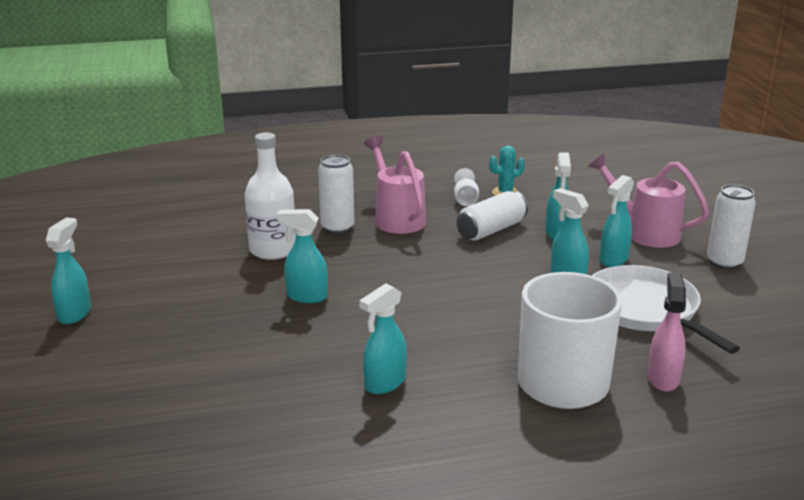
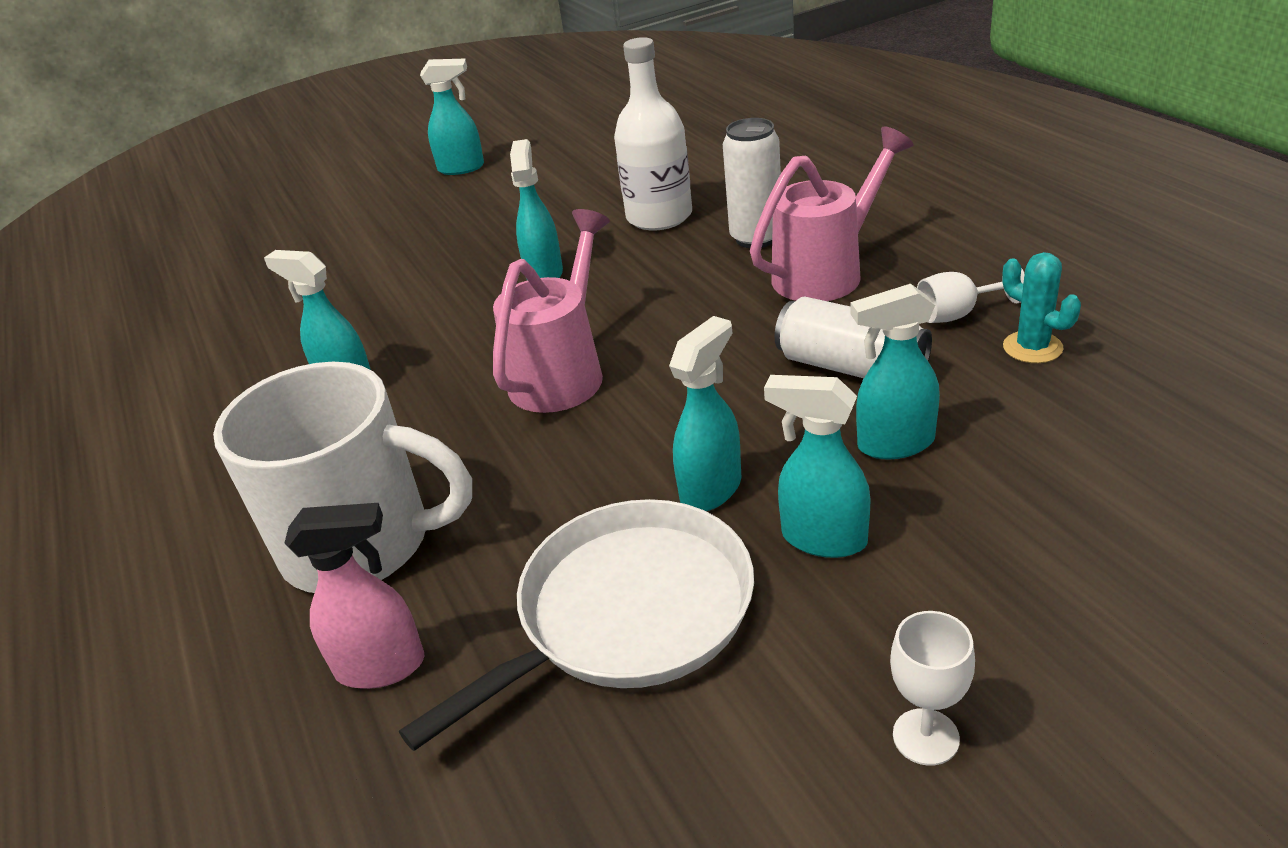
camera: 80 degrees right, 10 degrees up
(645, 232) = (997, 571): pink watering can -> pink watering can (562, 373)
(724, 262) = (926, 737): white can -> white goblet

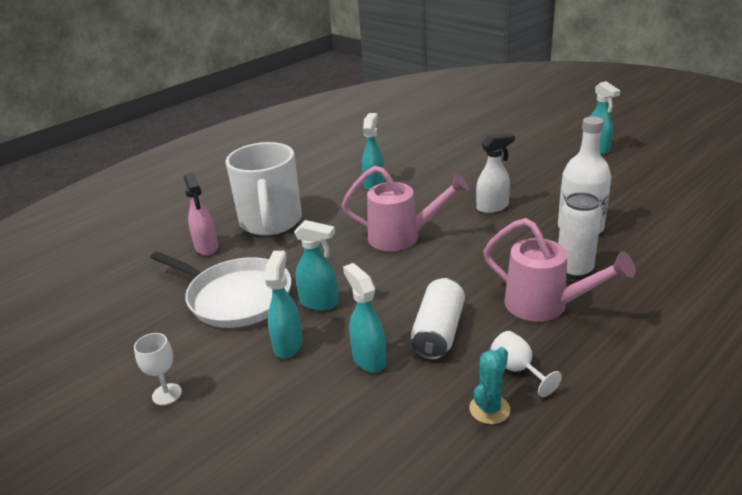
camera: 70 degrees right, 5 degrees down
(544, 274) = (492, 207): turquoise spray bottle -> white spray bottle

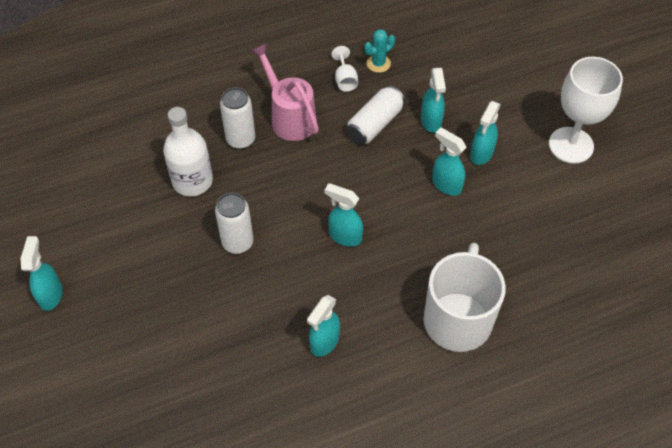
camera: 160 degrees left, 25 degrees up
(167, 394) = (571, 145): white goblet -> white goblet, size x2.23
(206, 247) = (530, 303): pink spray bottle -> none
(235, 297) = (511, 219): white pan -> none
(401, 237) = (344, 236): pink watering can -> turquoise spray bottle
(492, 207) = (237, 243): white spray bottle -> white can

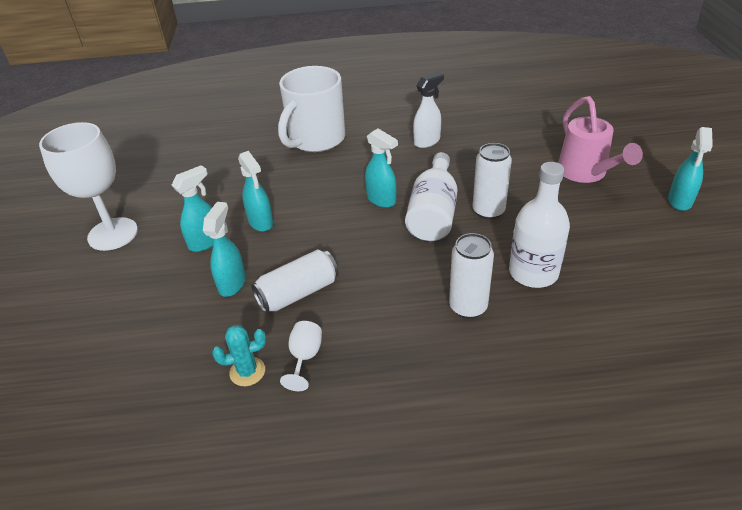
camera: 160 degrees left, 15 degrees down
(289, 229) = (433, 213): none -> white bottle
(290, 117) = (398, 322): pink watering can -> pink watering can (586, 173)
(324, 342) = (427, 141): turquoise spray bottle -> white spray bottle

